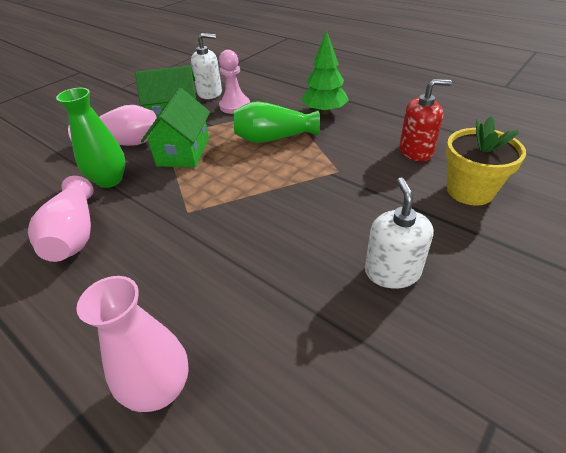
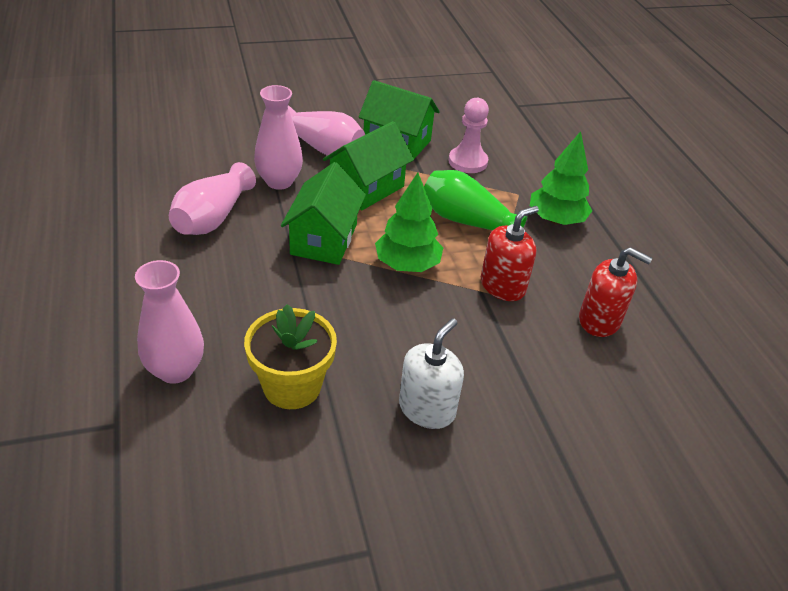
camera: 30 degrees right, 0 degrees up
(110, 180) = (279, 181): green vase -> pink vase
(187, 200) = (324, 239): none -> green house
(210, 93) = (458, 132): white soap dispenser -> none
(266, 184) = (407, 265): none -> green tree
(340, 163) = (502, 286): none -> red soap dispenser
(470, 191) = (600, 393): yellow flower pot -> yellow flower pot (292, 386)

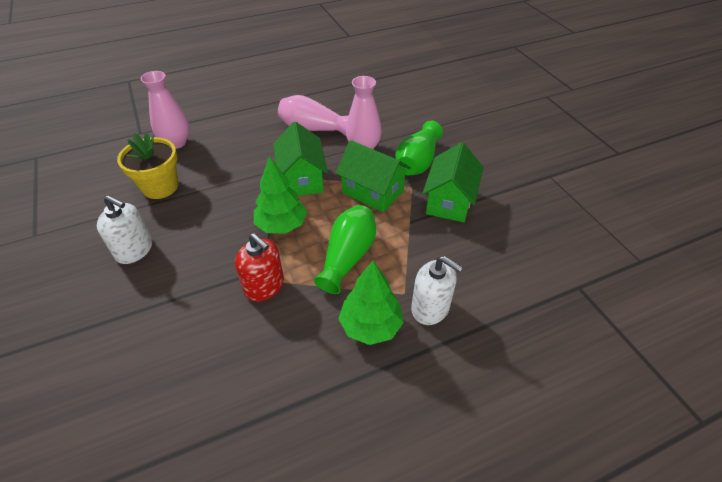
camera: 85 degrees right, 5 degrees up
(323, 148) = (417, 162): pink vase -> green vase
(324, 239) = (302, 179): green house -> green house turned 75 degrees clockwise
(467, 162) = (442, 251): pink pawn -> none
(536, 182) = (430, 308): none -> white soap dispenser
(599, 320) = (225, 361): red soap dispenser -> none

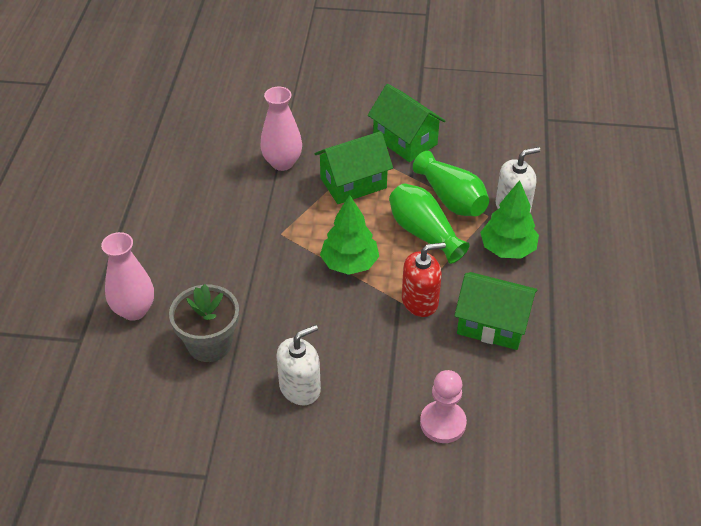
camera: 60 degrees left, 0 degrees up
(124, 361) = (443, 423): none -> pink pawn
(160, 187) = (209, 344): yellow flower pot -> grey flower pot
(302, 179) = (293, 225): green house -> green house (492, 324)
(313, 128) = (214, 187): pink vase -> none
(417, 162) = (335, 135): green vase -> green vase (451, 199)

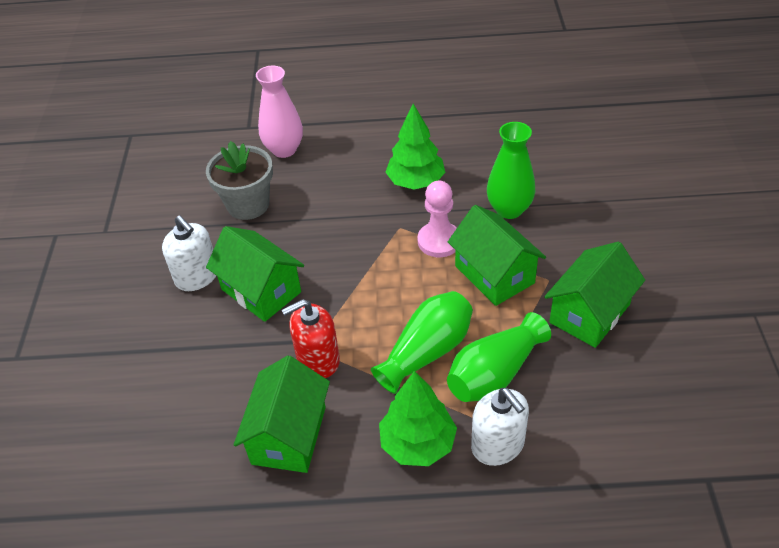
camera: 85 degrees right, 0 degrees up
(282, 162) = (509, 209): pink vase -> green vase
(332, 337) = (261, 290): none -> green house
(349, 263) = (366, 289): green tree -> green tree (416, 182)
(420, 301) = (318, 360): red soap dispenser -> red soap dispenser turned 90 degrees clockwise
(443, 423) = (150, 398): pink pawn -> pink pawn (439, 241)

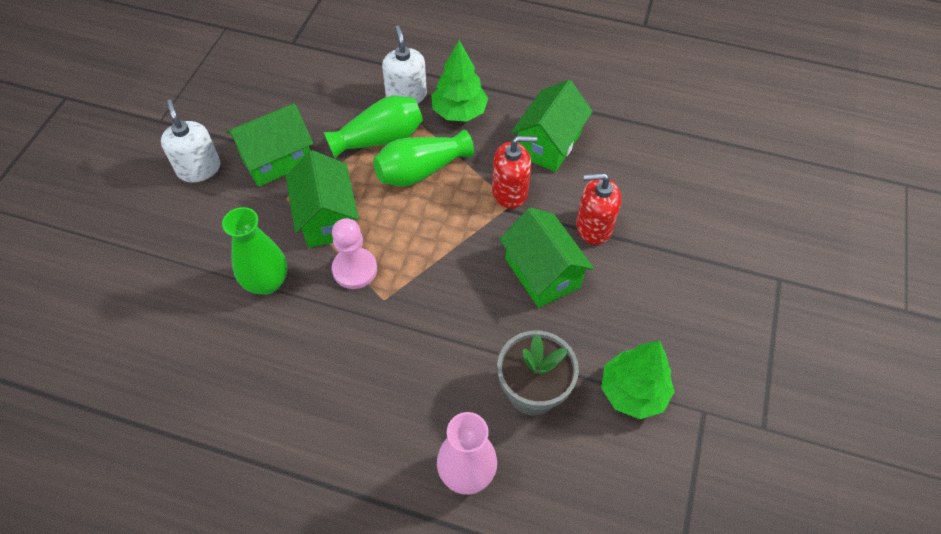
camera: 165 degrees left, 10 degrees up
(197, 276) = (602, 311): white soap dispenser -> white soap dispenser (199, 169)
(217, 350) = (593, 227): none -> red soap dispenser
(416, 182) = (336, 355): green tree -> green tree (633, 392)

